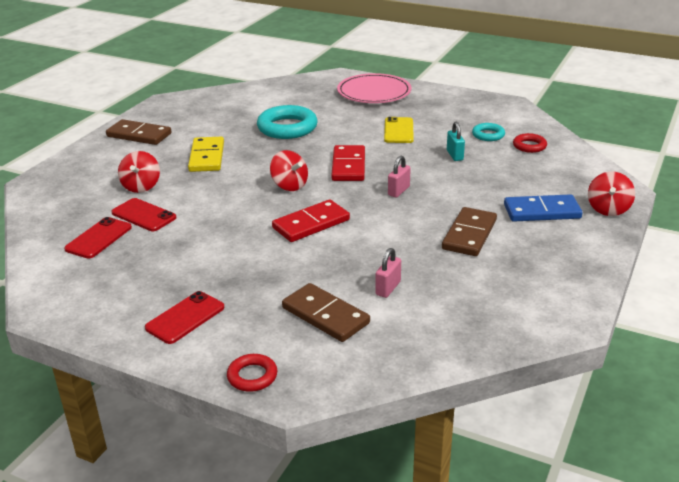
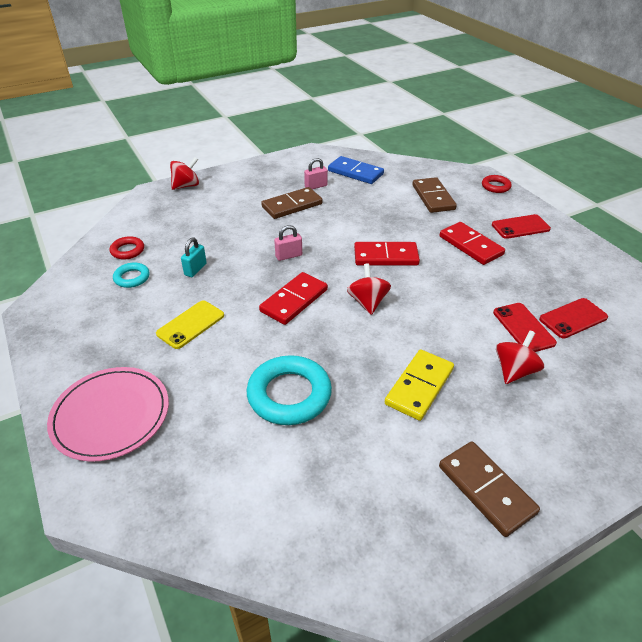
camera: 145 degrees left, 10 degrees up
(233, 269) = (470, 245): none -> red domino
(388, 288) = (382, 197): pink padlock -> pink padlock (316, 186)
(542, 211) = (225, 200): blue domino -> blue domino (355, 172)

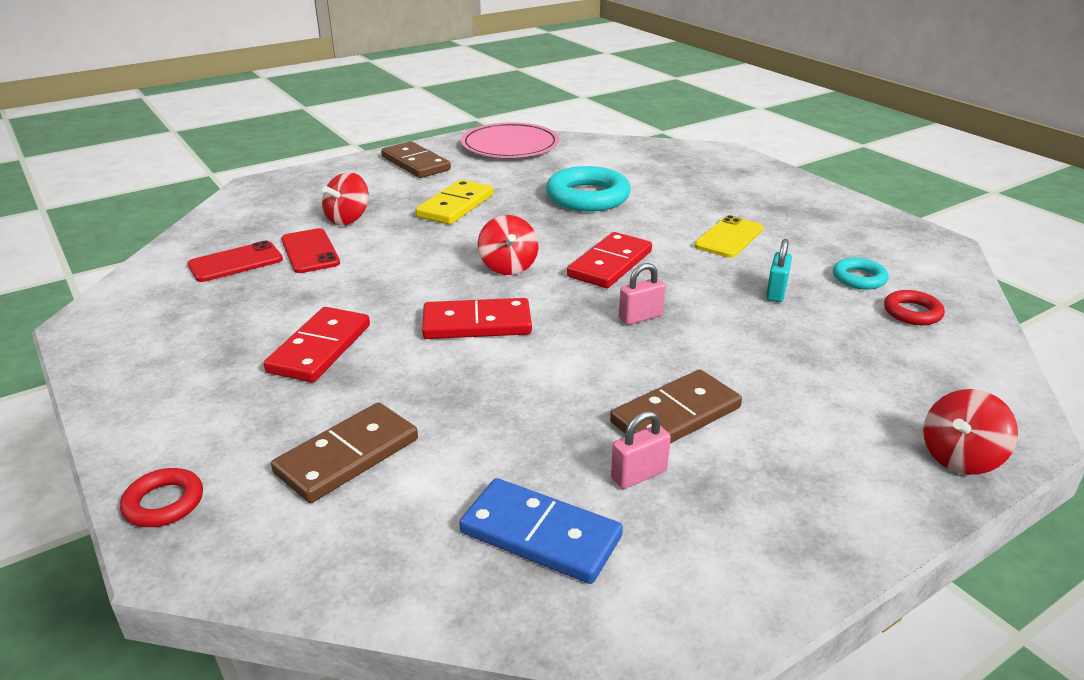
camera: 175 degrees right, 10 degrees down
(111, 415) = (748, 181): pink plate -> pink plate (510, 145)
(433, 197) = (347, 456): brown domino -> brown domino turned 60 degrees clockwise
(470, 245) = (320, 348): red domino -> red domino turned 60 degrees clockwise
(520, 227) = (195, 390): red phone -> none

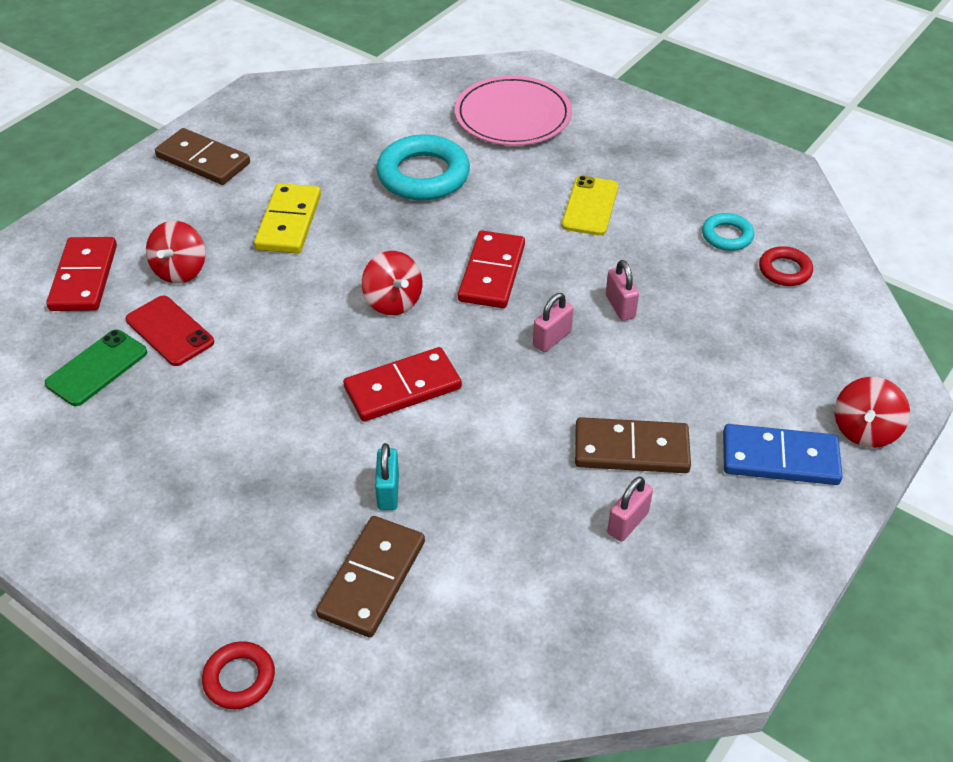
camera: 20 degrees left, 15 degrees up
(235, 262) = (97, 368): red phone -> green phone
(320, 348) = (267, 462): red domino -> red domino (84, 277)
(510, 145) = (295, 105): pink plate -> pink plate (513, 115)
(540, 535) = (577, 607): blue domino -> blue domino (780, 458)
(676, 415) = (631, 449): brown domino -> brown domino turned 60 degrees clockwise
(722, 308) = (620, 306): none -> pink padlock
(776, 292) = (660, 273): turquoise padlock -> turquoise padlock (388, 491)

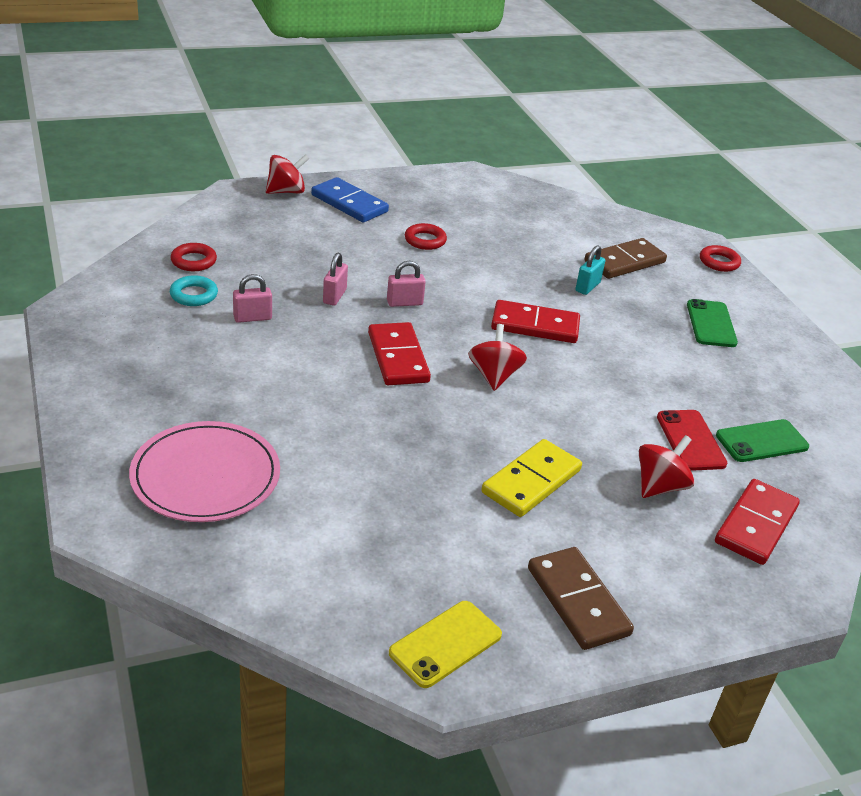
camera: 150 degrees left, 10 degrees down
(205, 519) = (711, 324): none -> green phone
(423, 175) = (365, 461): turquoise ring -> none
(491, 273) = (398, 357): red domino -> red domino turned 60 degrees counterclockwise
(590, 206) = (259, 362): yellow phone -> yellow phone (445, 644)
(627, 523) = (464, 221): pink padlock -> pink padlock (252, 318)
(631, 449) = (425, 240): brown domino -> red ring

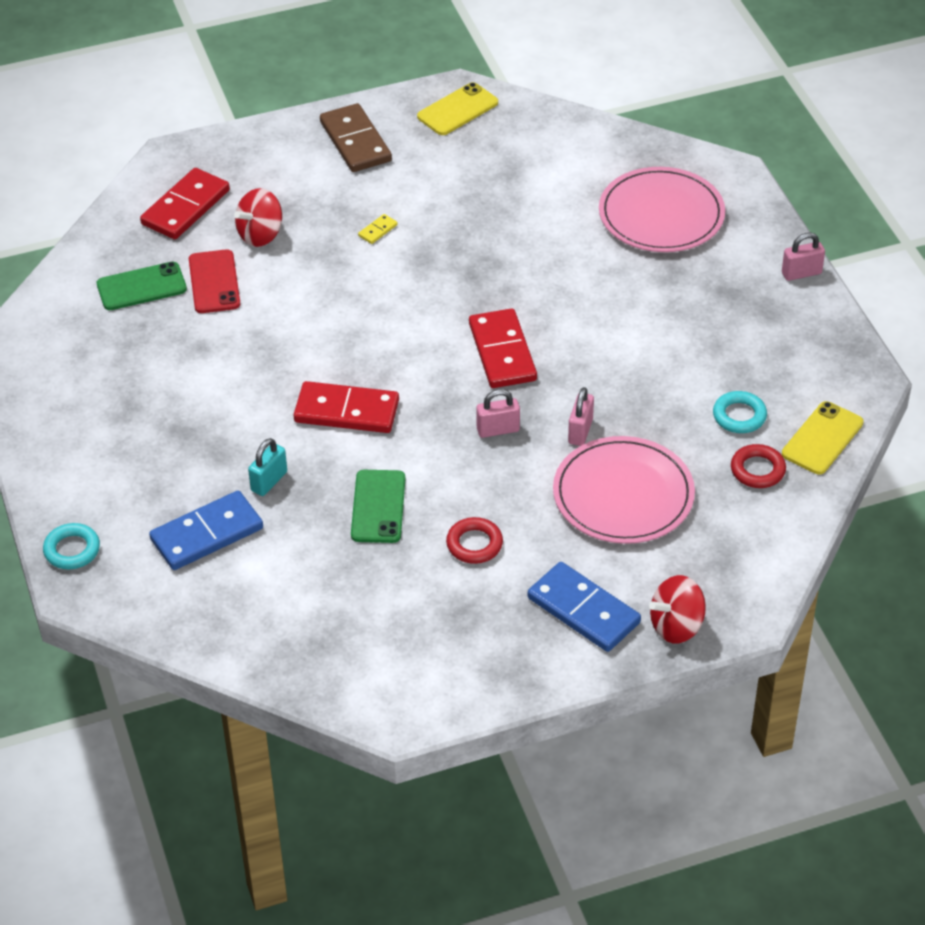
camera: 175 degrees left, 10 degrees up
(129, 275) = (822, 438): none -> yellow phone
(252, 318) = (665, 389): pink padlock -> pink padlock (801, 273)
(307, 256) = (623, 494): none -> pink plate
(494, 376) = (401, 338): red spinning top -> none
(531, 481) = (377, 230): yellow domino -> yellow domino, size x0.42
(624, 262) = (207, 534): brown domino -> blue domino
(711, 324) = (130, 436): green phone -> green phone (378, 507)
(719, 262) = (72, 550): red ring -> turquoise ring

